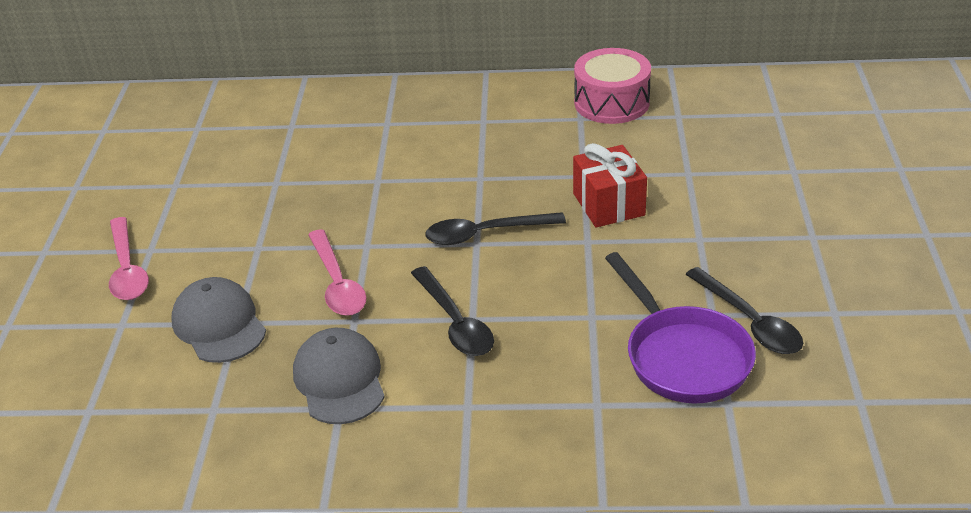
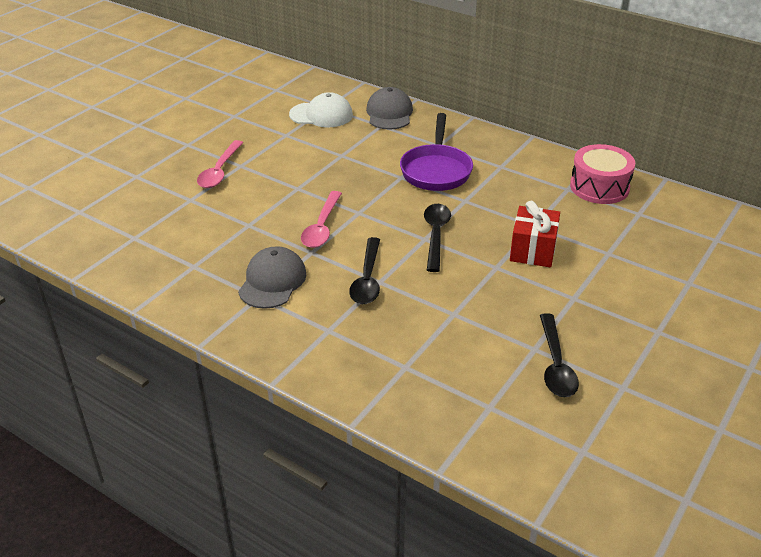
camera: 30 degrees right, 0 degrees up
(199, 141) = (321, 115): none -> white cap
(219, 325) = (238, 222): grey cap -> grey cap (389, 113)
(485, 234) = (435, 235): black spoon -> black spoon turned 75 degrees clockwise
(683, 356) = (488, 365): purple pan -> purple pan (436, 170)

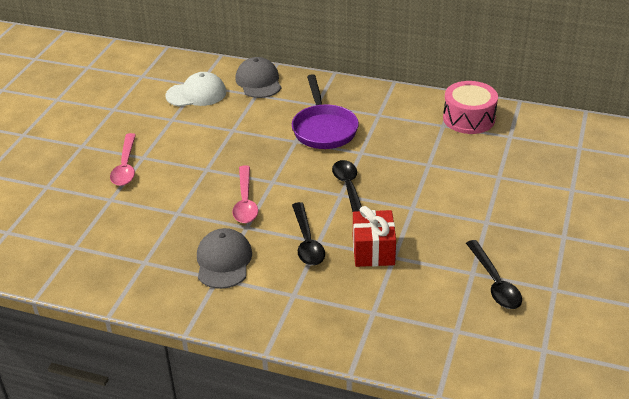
camera: 15 degrees left, 0 degrees up
(532, 250) = (436, 187): red gift -> red gift (373, 251)

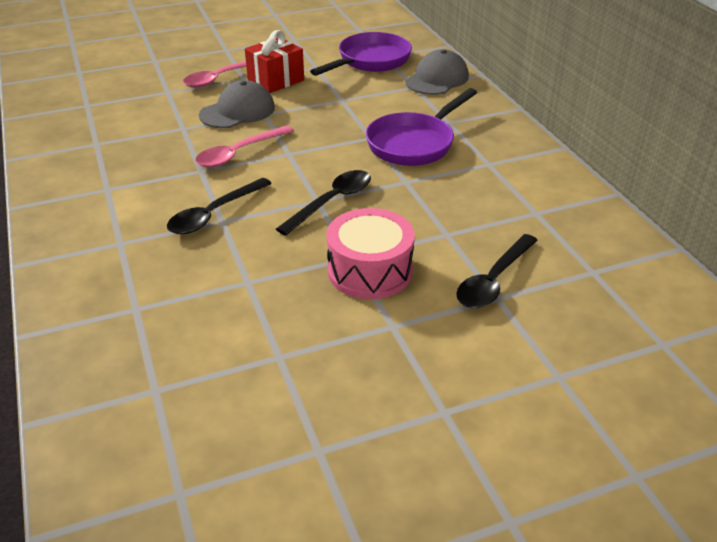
camera: 50 degrees right, 0 degrees up
(196, 94) = (370, 61): white cap -> purple pan
(223, 261) = (135, 181): grey cap -> grey cap (237, 111)
(373, 251) = (243, 263): red gift -> red gift (276, 80)
(469, 118) = (578, 225): pink drum -> pink drum (370, 270)
(494, 282) = (278, 384): black spoon -> black spoon (493, 280)

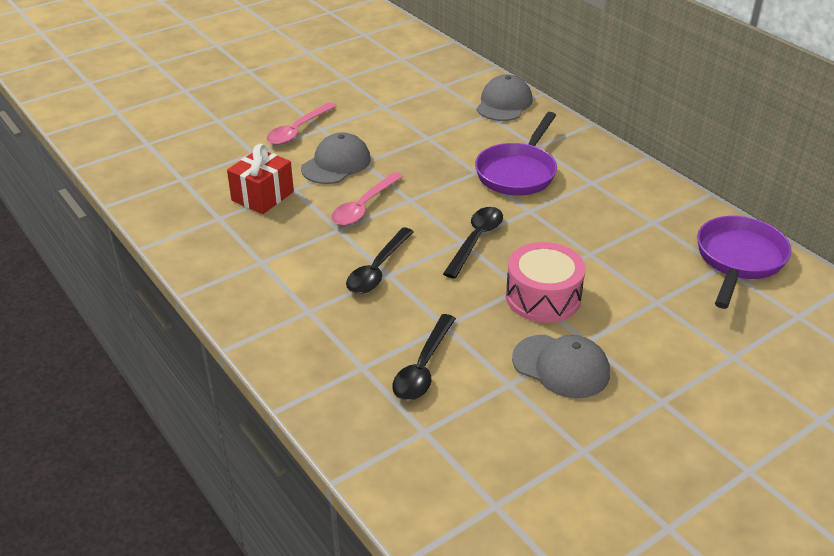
camera: 15 degrees left, 0 degrees up
(276, 80) = (353, 125): red gift -> red gift (262, 196)
(347, 348) = (561, 366): none -> grey cap
(370, 61) = (432, 92): purple pan -> purple pan (738, 260)
(493, 280) = (647, 287): black spoon -> black spoon (423, 367)

